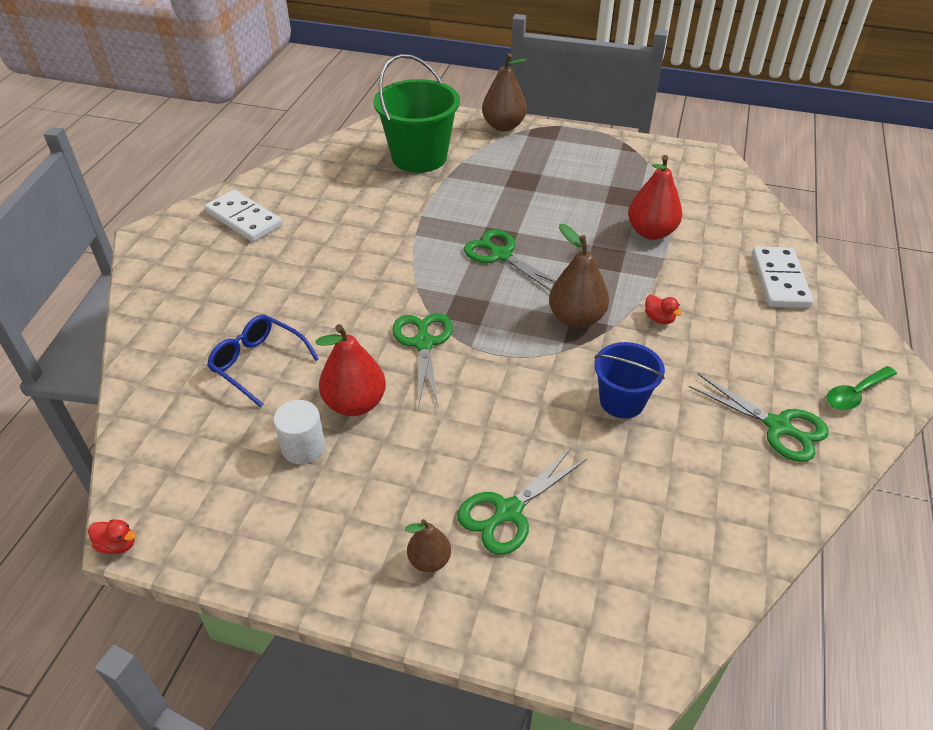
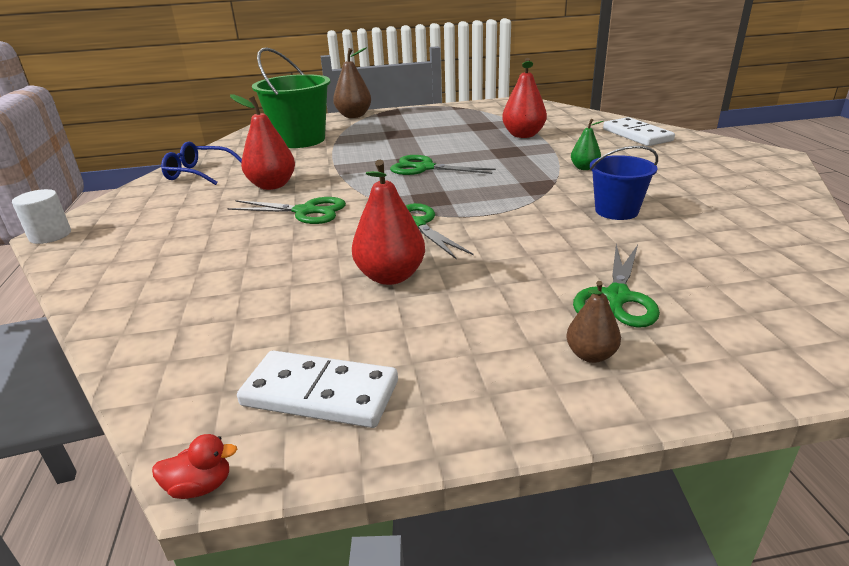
camera: 25 degrees left, 15 degrees down
(244, 219) = (160, 201): white domino -> white domino (320, 394)
(258, 363) = (259, 280): blue glasses -> blue glasses (198, 173)
(303, 447) = (368, 320): white cylinder -> white cylinder (50, 235)
(346, 230) = (272, 185): none -> red pear
(576, 318) = (524, 182): brown pear -> none
(659, 319) = (584, 168): red duck -> green pear
(778, 427) = (739, 192): green scissors -> green scissors (306, 211)
(855, 394) = (759, 166): green spoon -> none

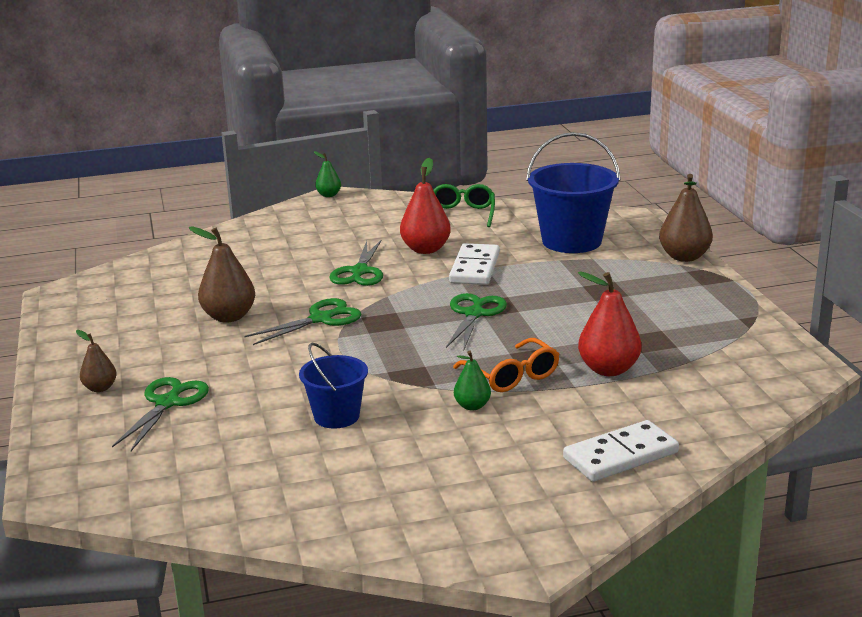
camera: 85 degrees right, 5 degrees down
(50, 235) = (328, 195): white cylinder -> green pear
(198, 173) = (461, 214): blue glasses -> green glasses
(200, 486) = (45, 293): red duck -> none
(300, 140) = (571, 241): green bucket -> blue bucket
(320, 394) = (99, 309): white domino -> white domino (474, 268)
(390, 276) = (229, 317): red pear -> brown pear
(535, 157) = (512, 376): none -> orange glasses
(617, 297) = (167, 403): green scissors -> green scissors turned 90 degrees clockwise

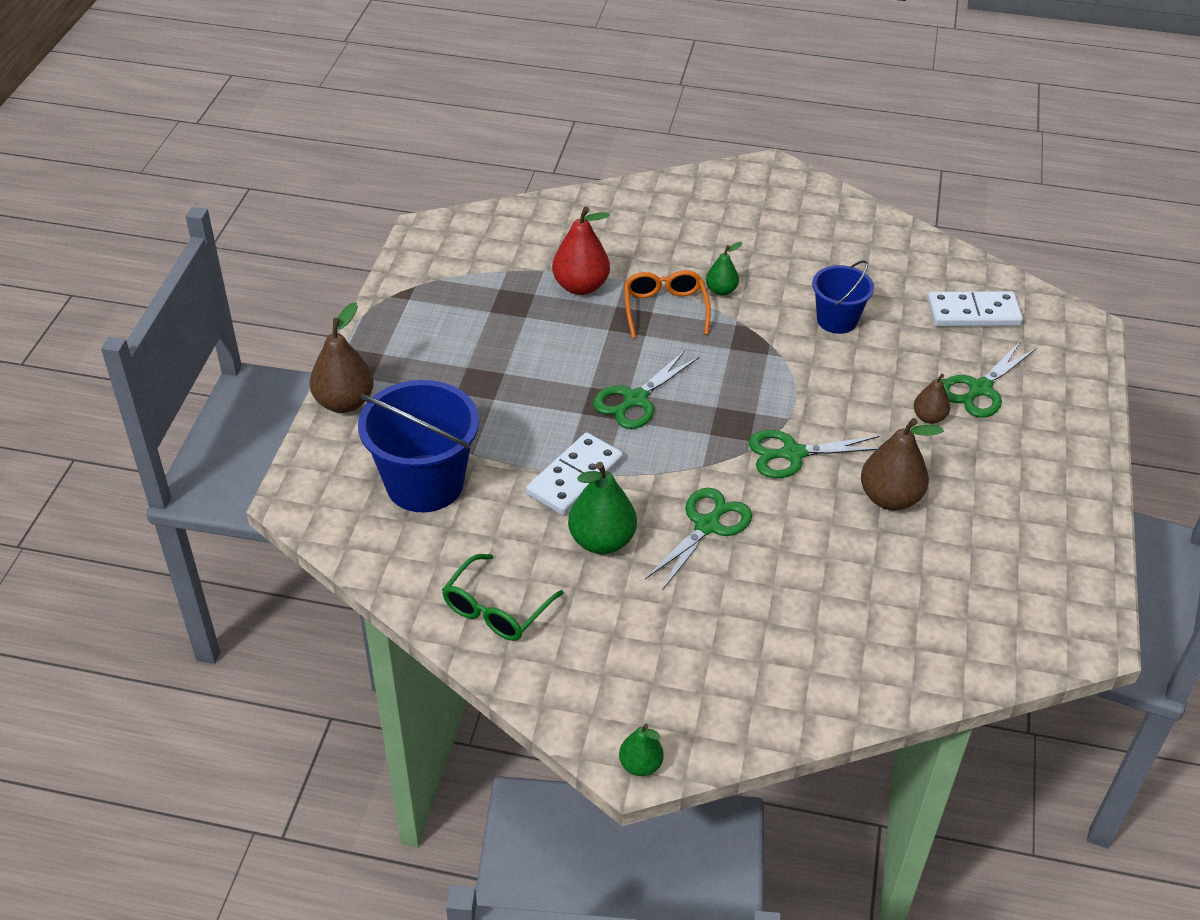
camera: 155 degrees left, 20 degrees up
(100, 388) = (1043, 433): brown pear -> brown pear (929, 417)
(425, 249) = (602, 541): red pear -> green pear
(620, 456) = (650, 211): white domino -> white domino (973, 313)

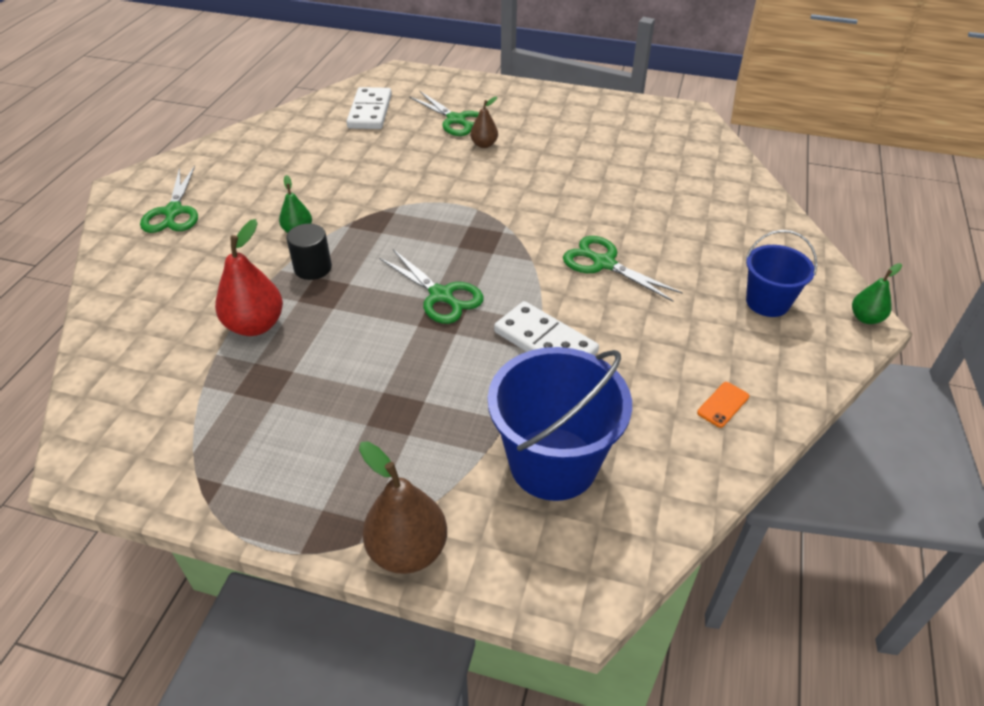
camera: 85 degrees left, 0 degrees up
(496, 609) = (723, 405): green glasses -> orange phone
(602, 541) = (627, 328): green pear -> none
(665, 309) = (313, 268): orange glasses -> black cylinder
(792, 454) = (520, 211): green scissors -> green scissors (173, 212)
(837, 320) = (359, 173): blue bucket -> blue bucket (767, 302)
(890, 498) = (569, 171): brown pear -> none

